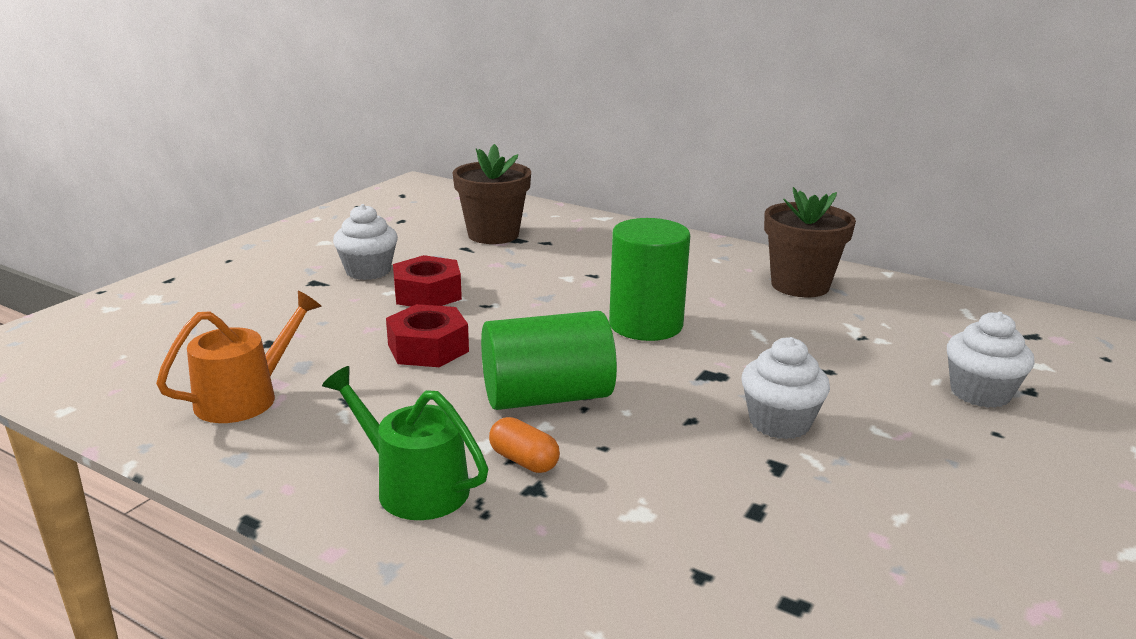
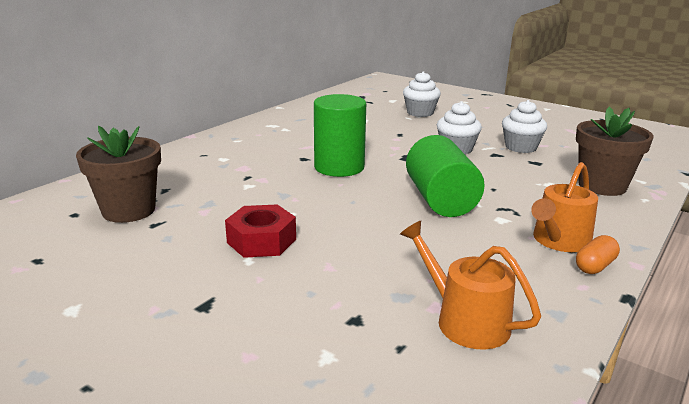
camera: 85 degrees left, 0 degrees up
(368, 271) = (189, 273): white cupcake -> white cupcake (520, 147)
(414, 486) = (559, 241): green watering can -> orange watering can
(428, 348) = (371, 239): red nut -> none
(524, 461) = (516, 209): orange capsule -> orange capsule (595, 266)
(800, 285) = (290, 126): brown flower pot -> brown flower pot (602, 186)

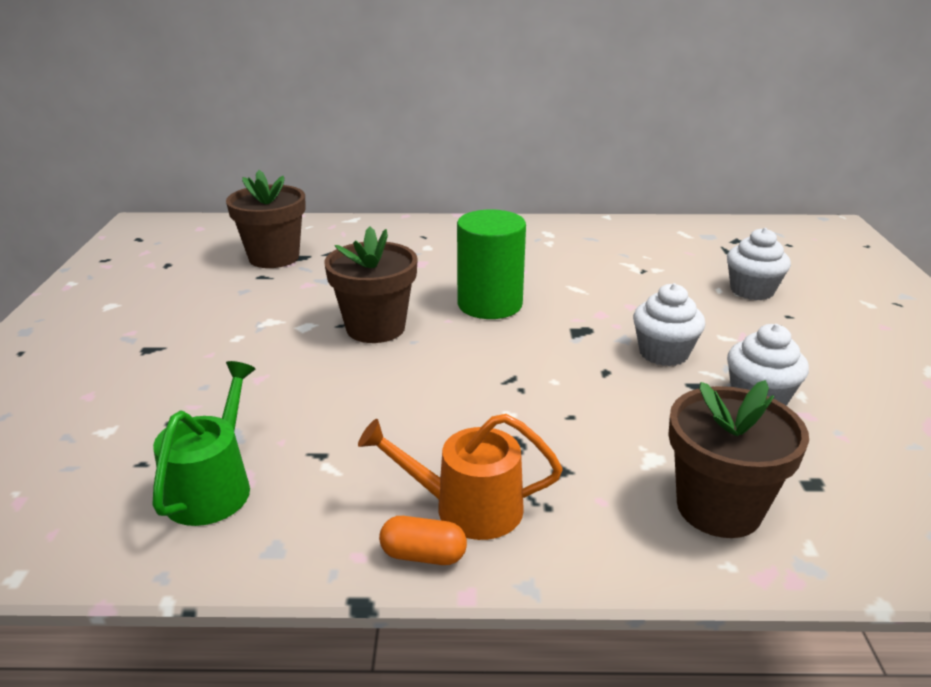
camera: 55 degrees right, 5 degrees up
(261, 241) = (277, 329): red nut -> none
(316, 207) = (375, 328): none -> brown flower pot
(440, 200) = (483, 390): green cylinder -> none
(465, 320) = (213, 487): orange watering can -> green watering can

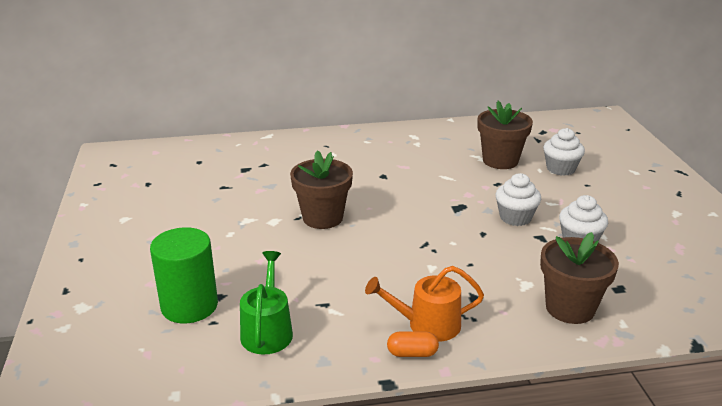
camera: 10 degrees left, 0 degrees up
(274, 257) = (225, 171): brown flower pot -> brown flower pot (500, 161)
(489, 304) = (393, 194): green cylinder -> green cylinder (189, 306)

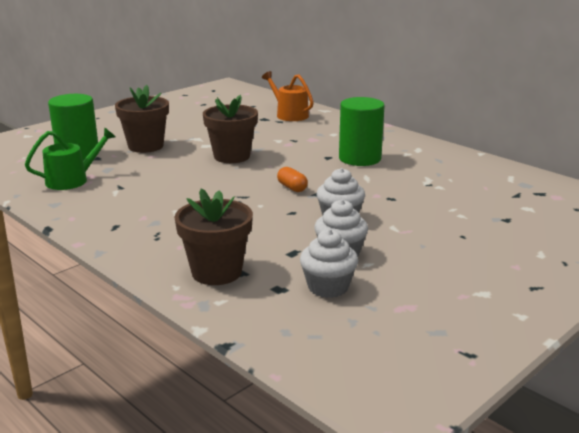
camera: 55 degrees right, 5 degrees down
(404, 164) = (359, 158): none -> green cylinder
(412, 353) = (88, 227): orange capsule -> orange capsule (292, 188)
(427, 325) = (130, 224): orange watering can -> orange watering can (289, 115)
(500, 161) = (437, 189): brown flower pot -> brown flower pot (146, 146)
(560, 169) = (473, 217): white cupcake -> white cupcake (328, 287)

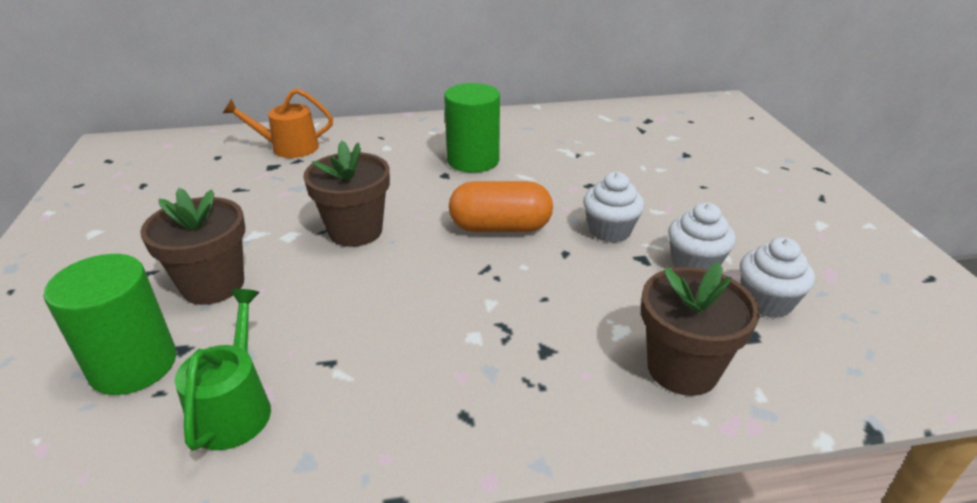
camera: 55 degrees left, 10 degrees up
(292, 188) = (500, 227): orange capsule -> orange capsule, size x1.97

